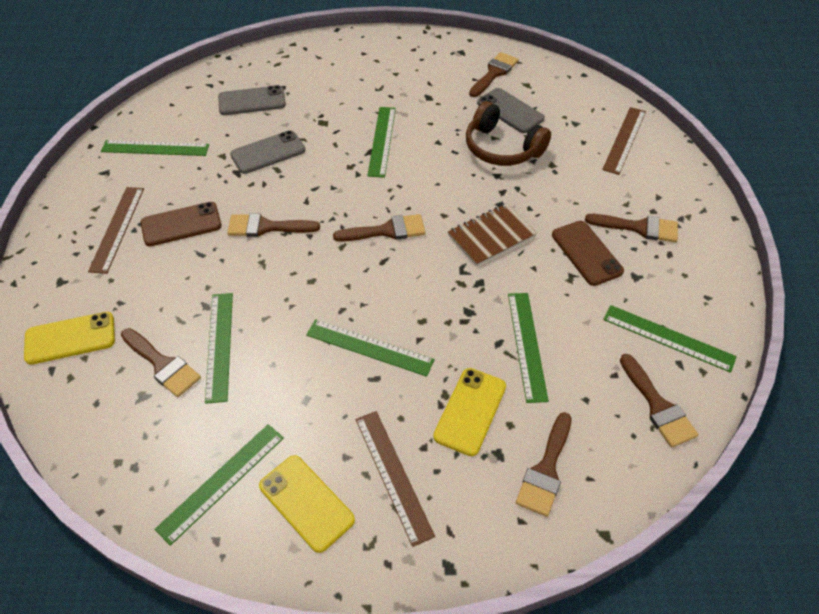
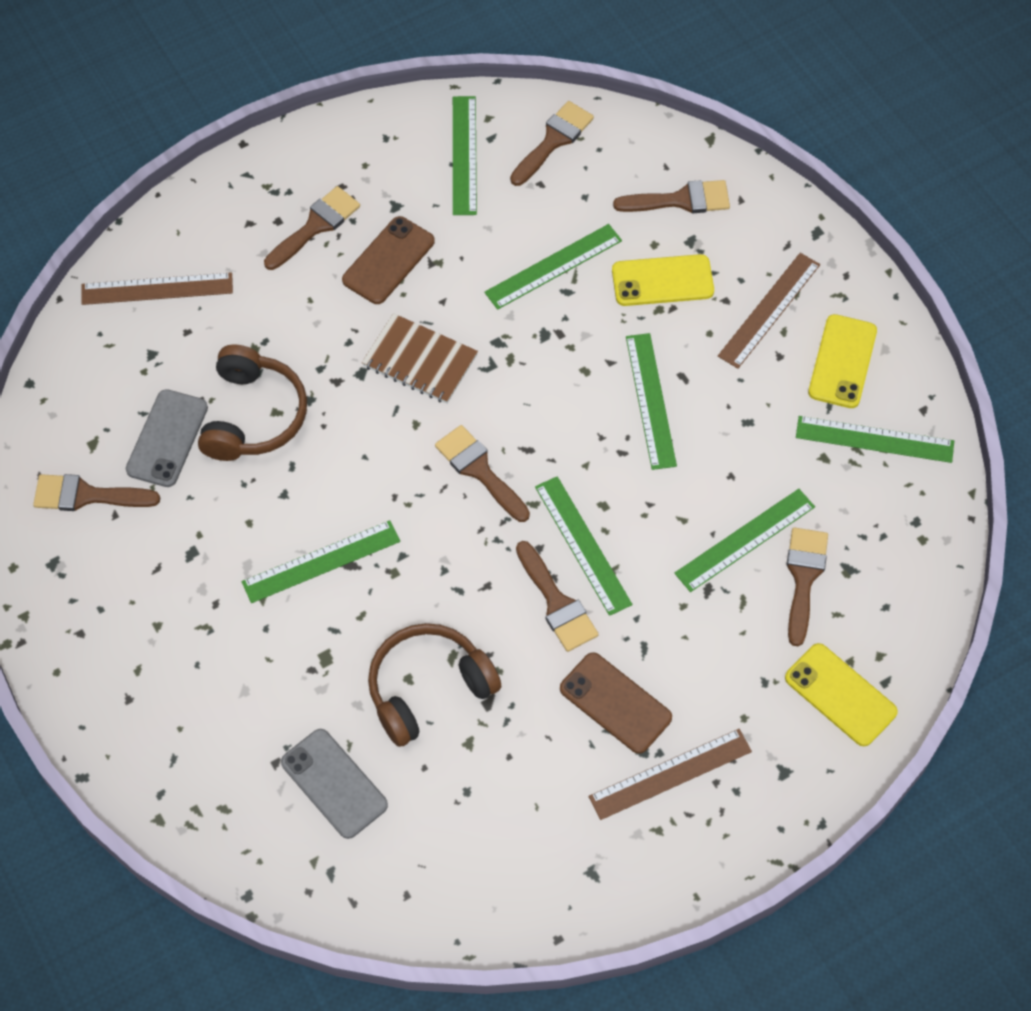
camera: 120 degrees left, 10 degrees up
(155, 148) = (508, 843): green ruler -> green ruler (583, 545)
(268, 152) = (428, 688): grey phone -> brown headphones
(638, 227) = (315, 226): brown brush -> brown brush turned 60 degrees clockwise

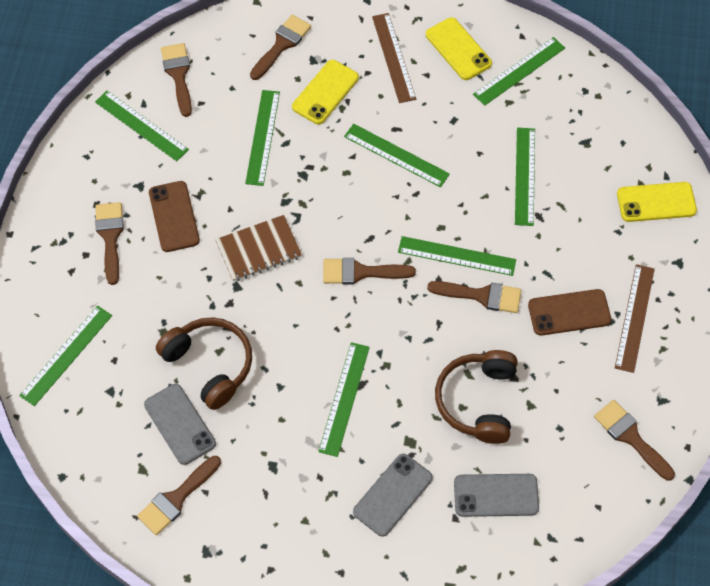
camera: 50 degrees left, 0 degrees up
(157, 289) = (66, 355): brown ruler -> green ruler
(252, 685) = (393, 495): none -> grey phone
(803, 578) = (572, 166): brown brush -> brown brush (630, 437)

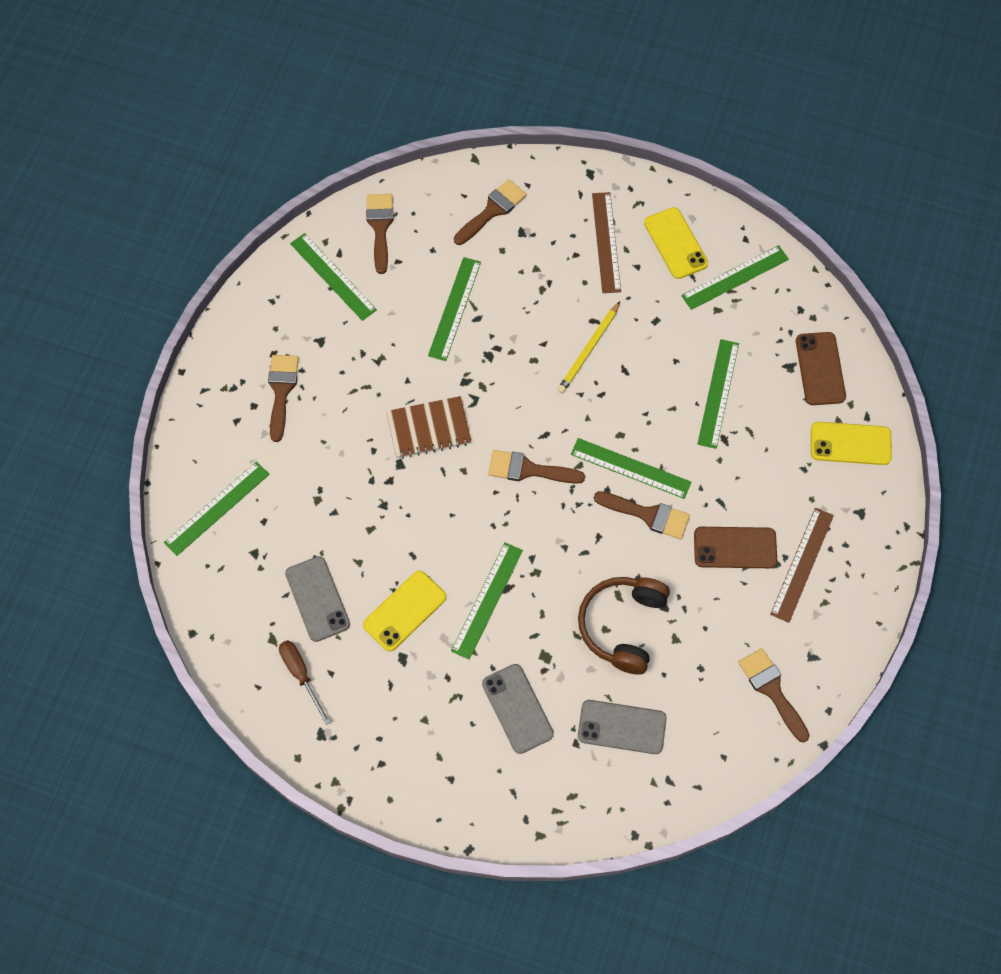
camera: 10 degrees right, 5 degrees up
(174, 216) = (349, 379): brown phone -> brown phone (820, 369)
(176, 498) = (301, 675): brown brush -> brown screwdriver
(210, 365) = (358, 542): brown headphones -> none
(325, 92) = (528, 269): yellow phone -> yellow phone (404, 611)
(393, 495) = (517, 708): grey phone -> grey phone turned 75 degrees counterclockwise
(396, 155) = (589, 349): green ruler -> yellow pencil

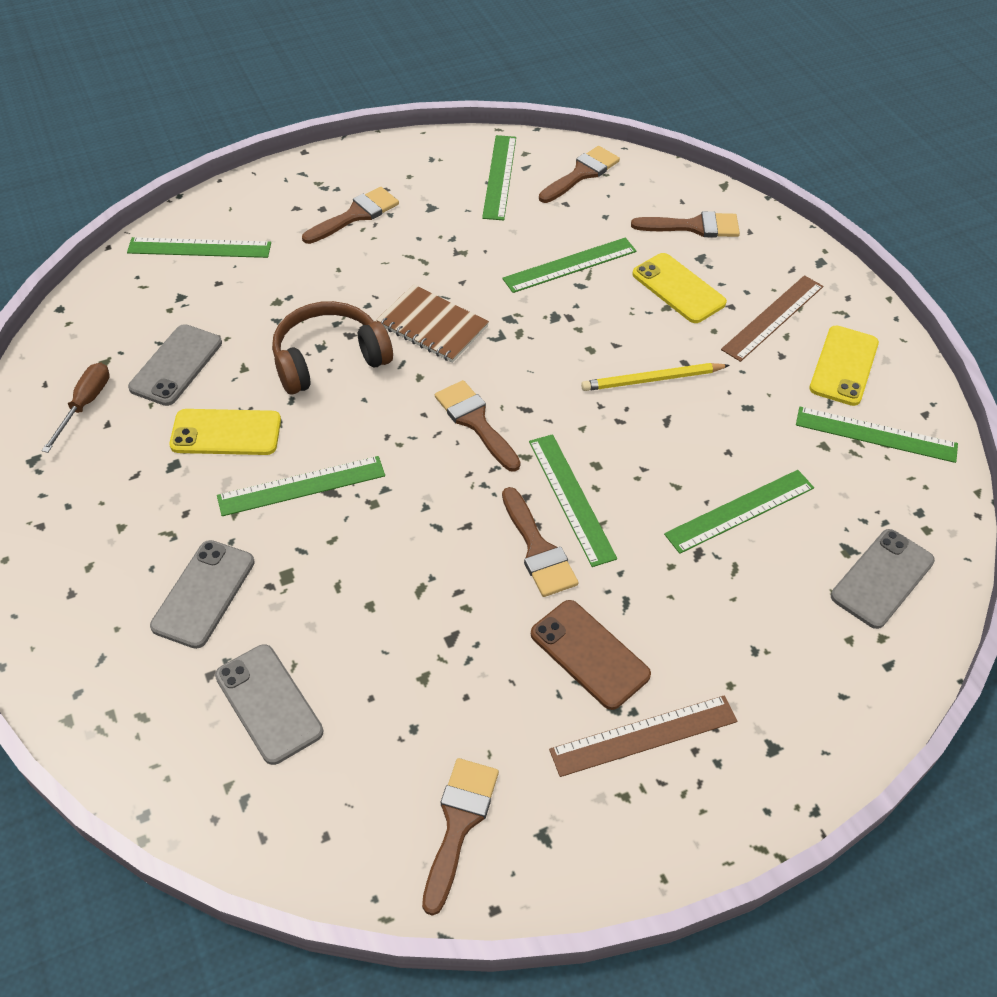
camera: 45 degrees right, 15 degrees down
(622, 625) = (389, 617): brown headphones -> brown headphones (329, 359)
(820, 369) = (882, 578): brown phone -> grey phone
(850, 443) = (838, 673): yellow phone -> yellow phone (678, 288)

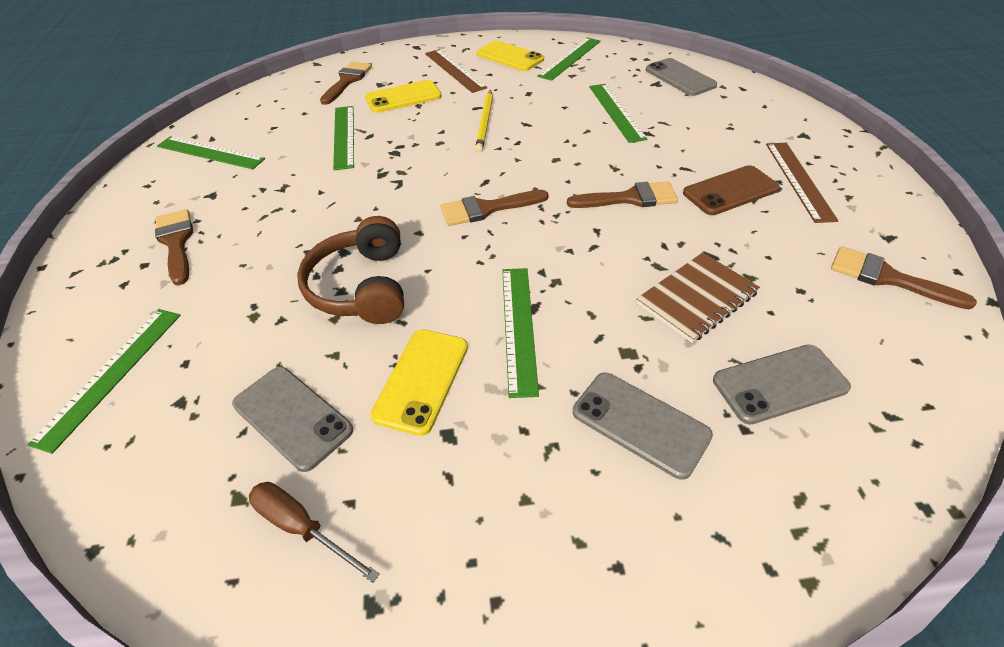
camera: 70 degrees left, 5 degrees down
(432, 326) = (362, 215): brown notebook -> brown notebook (696, 298)
(571, 498) = (584, 175): green ruler -> none
(581, 174) = (247, 115): brown brush -> none

